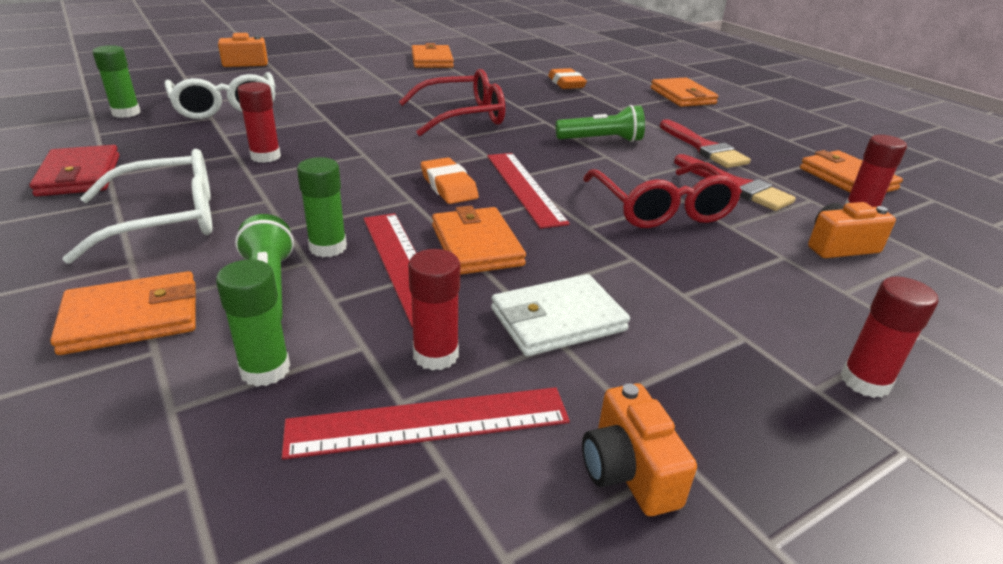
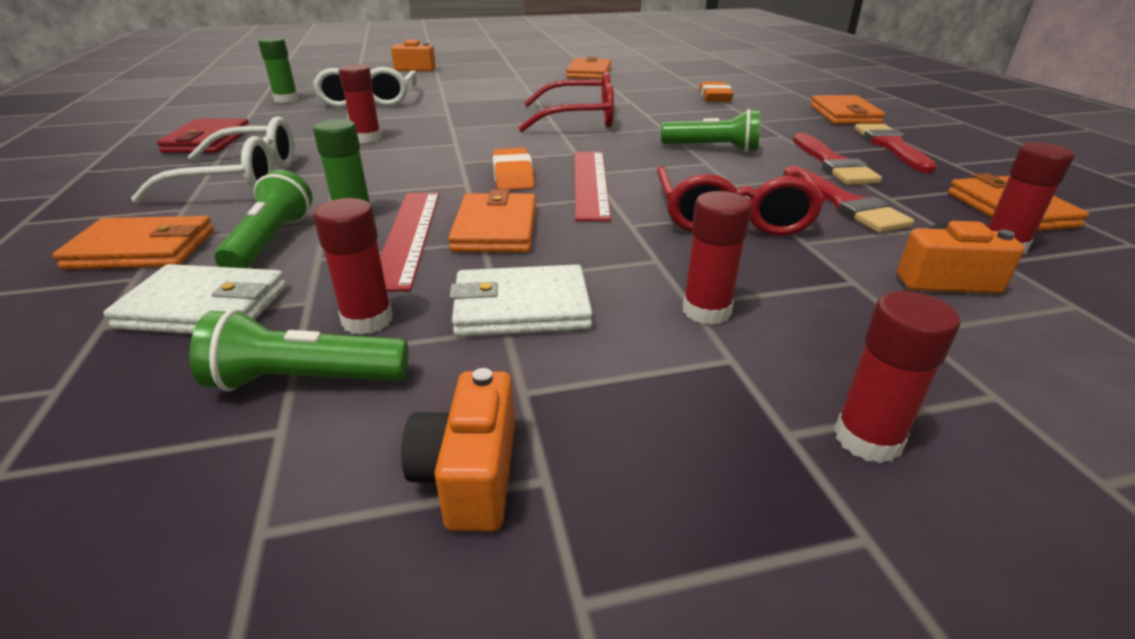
camera: 20 degrees right, 0 degrees up
(265, 370) = (204, 307): green glue stick -> white wallet
(429, 422) = (305, 380): red ruler -> green flashlight
(699, 299) = (706, 311): none -> red glue stick
(735, 126) = (891, 146): none -> red brush

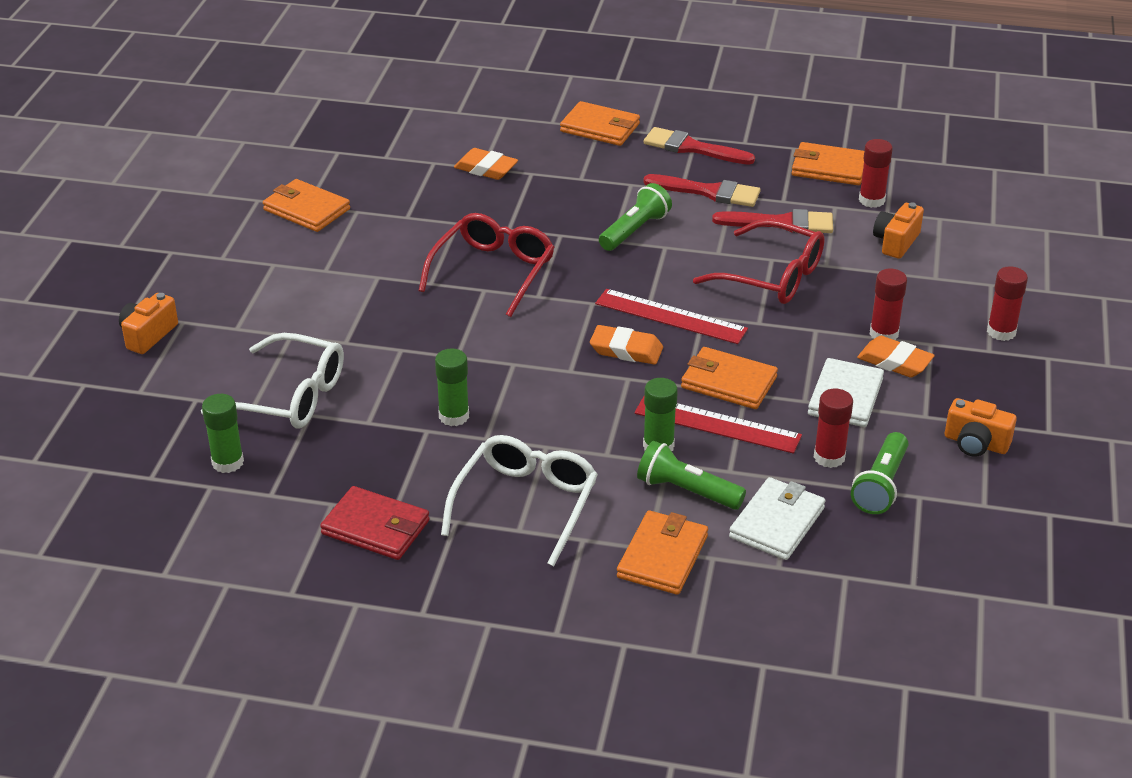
camera: 65 degrees left, 5 degrees up
(367, 138) = (454, 416): red glue stick -> green glue stick
(646, 333) = (894, 362): none -> orange eraser

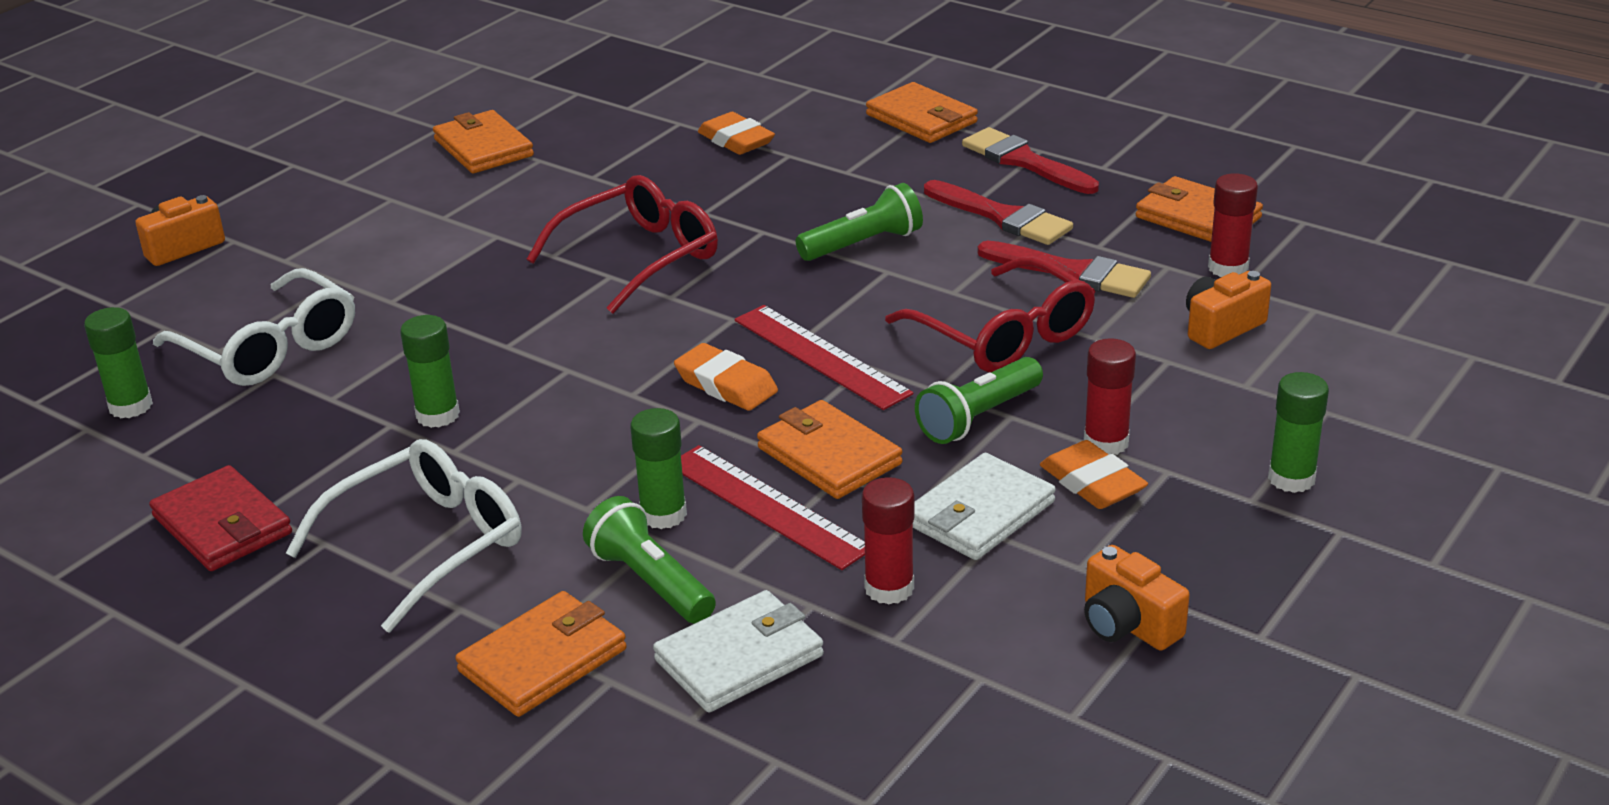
camera: 25 degrees right, 5 degrees down
(881, 485) = (934, 646): green flashlight -> green flashlight (978, 417)
(1001, 332) = (1291, 478): red glue stick -> green glue stick

